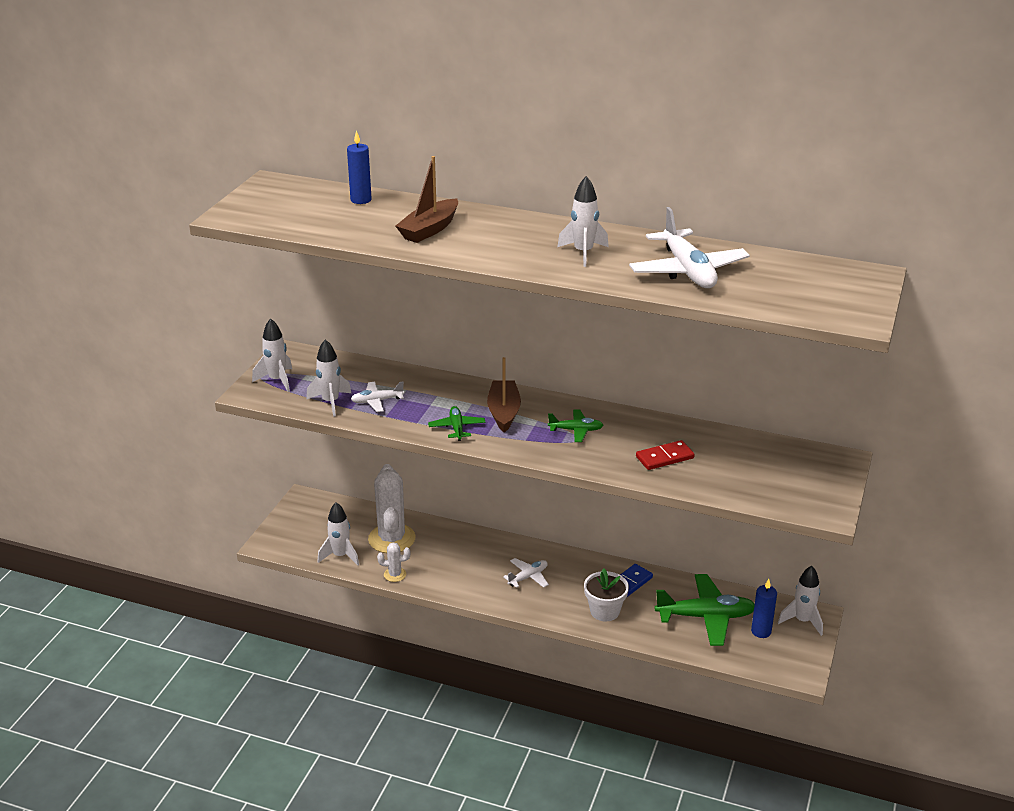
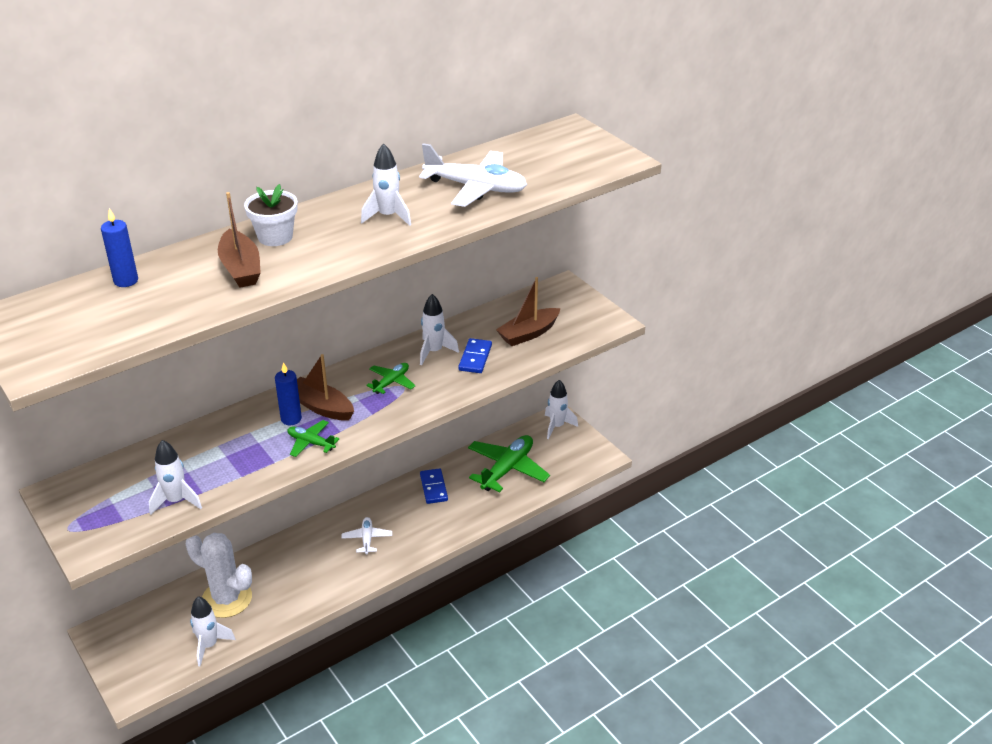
camera: 55 degrees left, 5 degrees up
(277, 380) = (93, 521): white rocket -> white rocket (434, 352)
(377, 401) = (212, 471): white plane -> none
(395, 574) = (274, 620): white cactus -> none
(604, 611) = (449, 517): white flower pot -> white flower pot (275, 237)
(664, 457) = (475, 358): red domino -> blue domino
(739, 471) = (528, 333): none -> brown boat
(761, 631) = (547, 451): blue candle -> blue candle (291, 419)

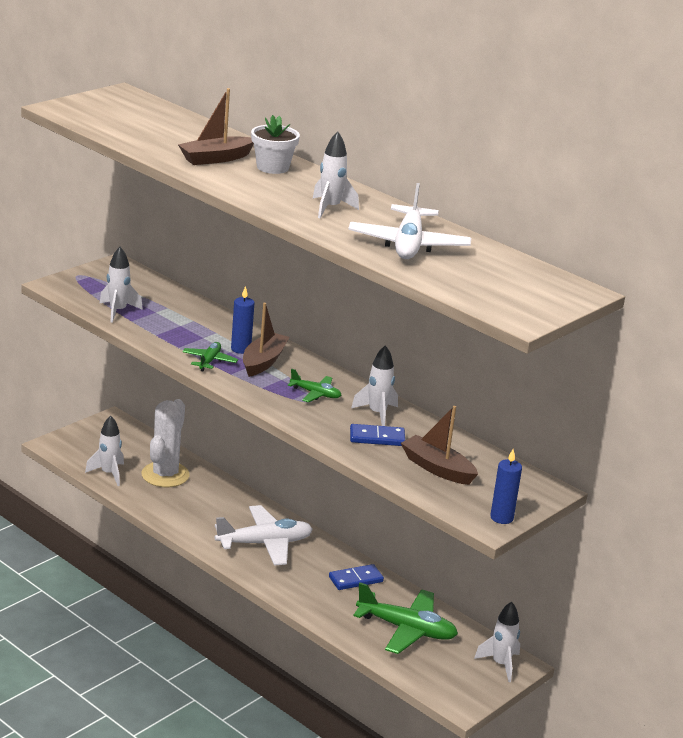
camera: 75 degrees right, 10 degrees down
(126, 281) = (183, 123): blue candle -> blue candle (501, 518)
(367, 539) = (264, 544): white plane -> white plane, size x1.91

